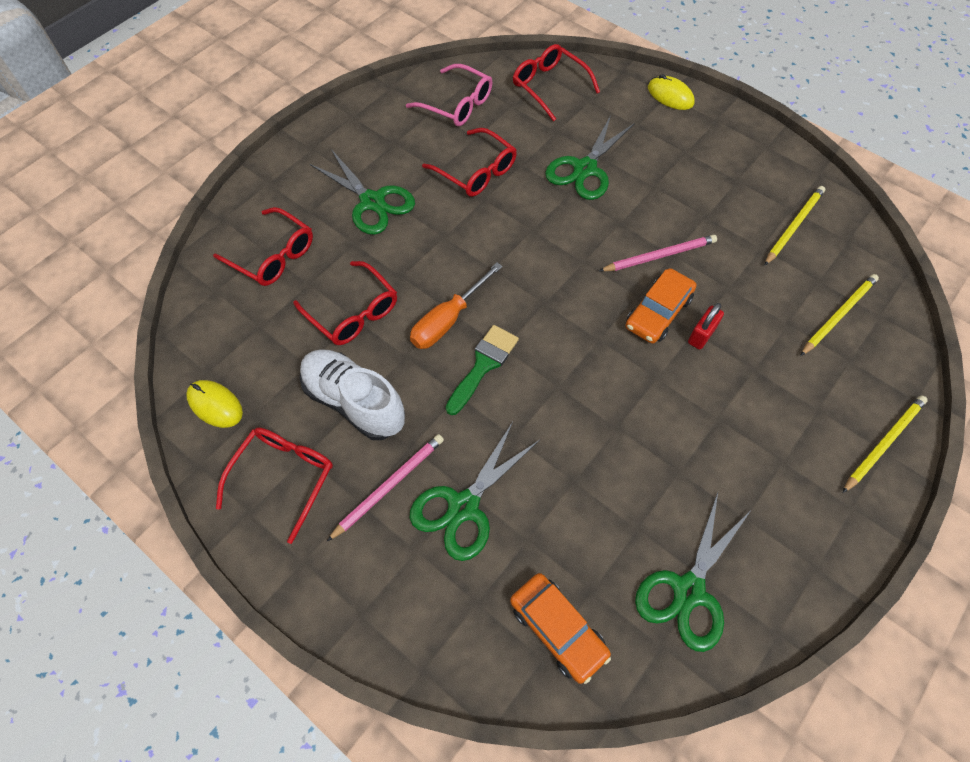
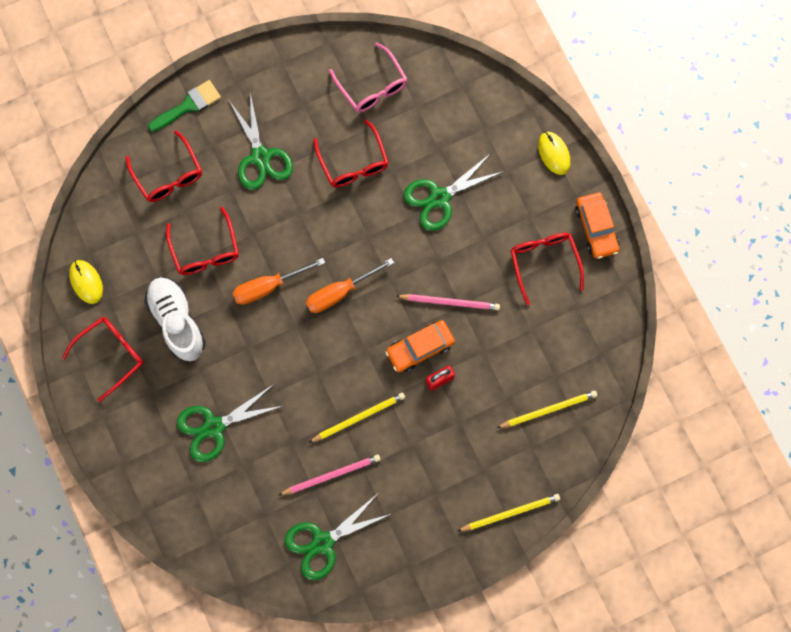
camera: 25 degrees right, 15 degrees up
(389, 486) = (174, 391): pink pencil -> pink pencil (331, 475)
(483, 365) = (275, 333): green brush -> green brush (188, 105)
(534, 293) = (340, 292): none -> orange screwdriver
(550, 87) = (458, 100): red glasses -> red glasses (544, 263)
(557, 629) = (232, 527): orange car -> orange car (596, 228)
(793, 226) = (568, 323): yellow pencil -> yellow pencil (359, 417)

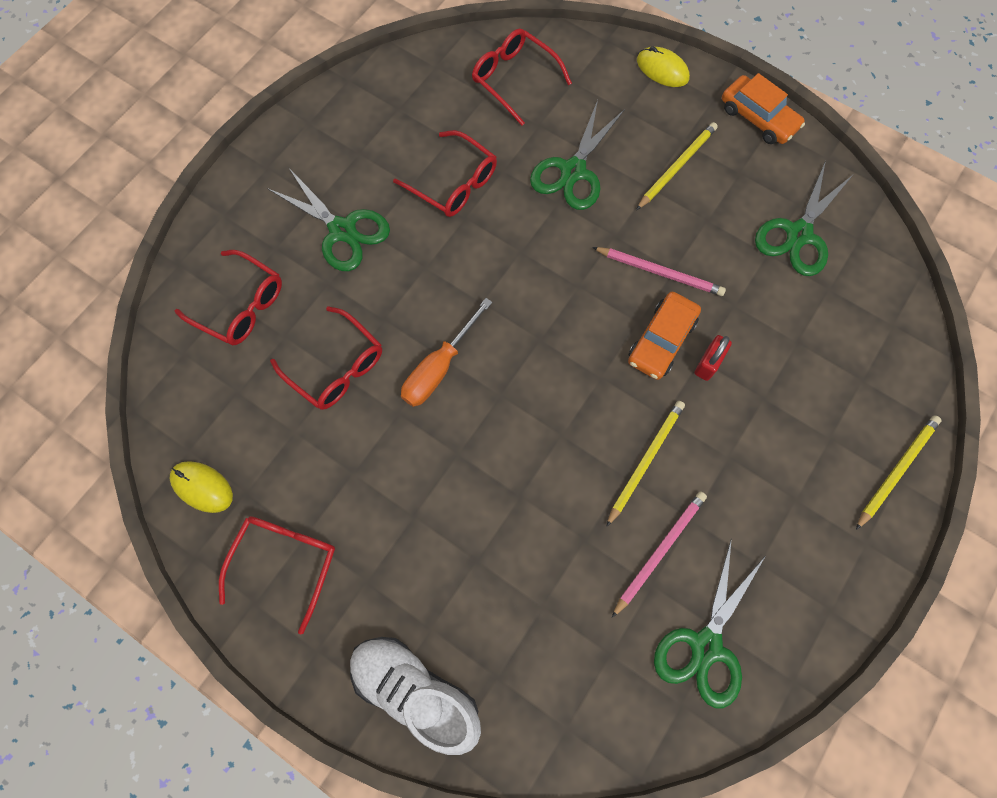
camera: 30 degrees left, 5 degrees down
(177, 321) = (349, 471): white shoe -> white shoe (416, 690)
(188, 105) = (223, 218): green brush -> none
(214, 427) = (475, 577): green scissors -> green scissors (799, 234)
(340, 292) = (528, 329): orange screwdriver -> none
(372, 85) = (424, 98): pink glasses -> none
(450, 302) = (660, 272): pink pencil -> pink pencil turned 45 degrees clockwise
(544, 263) = (731, 179): red glasses -> red glasses (514, 80)
(548, 409) = (850, 328): yellow pencil -> yellow pencil (677, 167)

